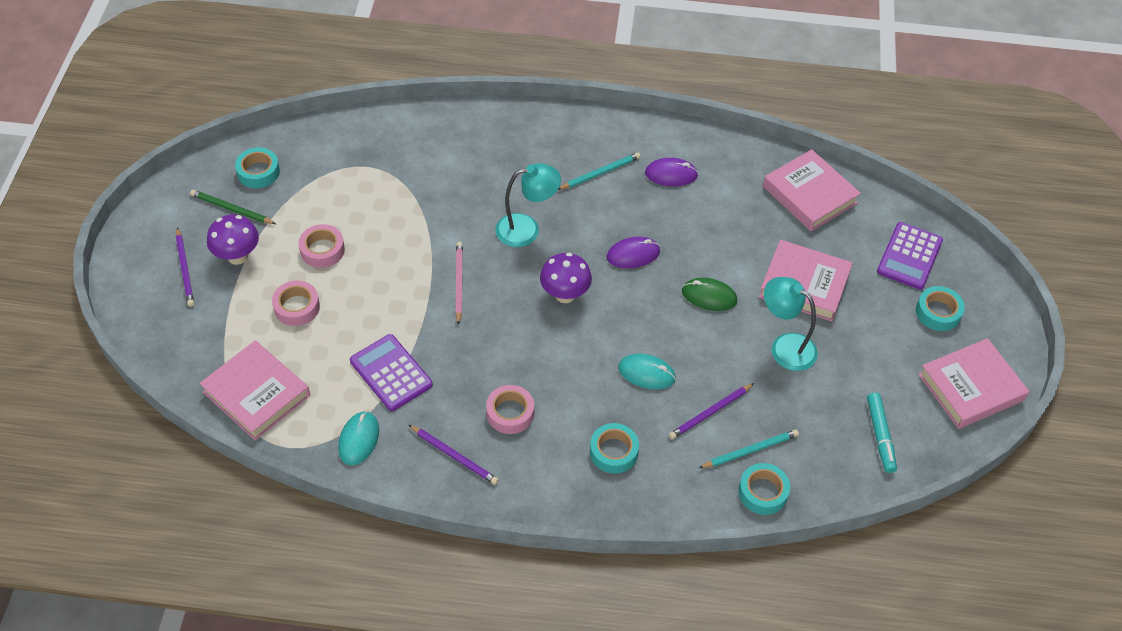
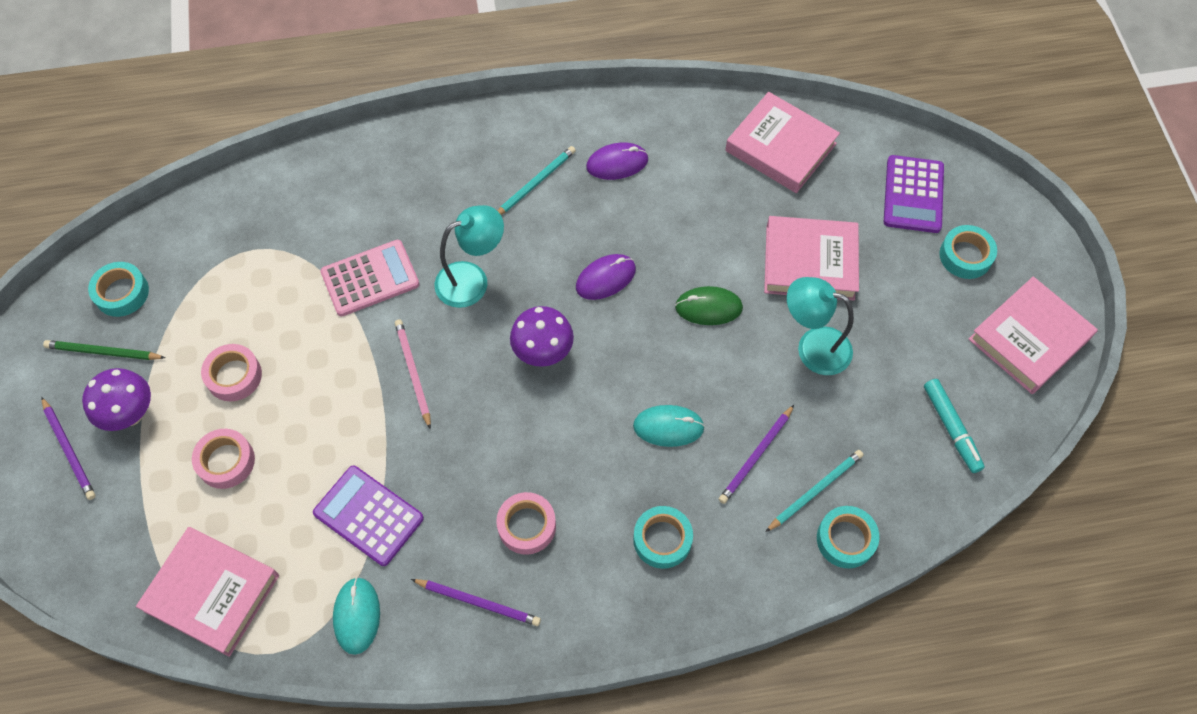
camera: 15 degrees left, 10 degrees up
(448, 208) = (370, 278): none -> pink calculator

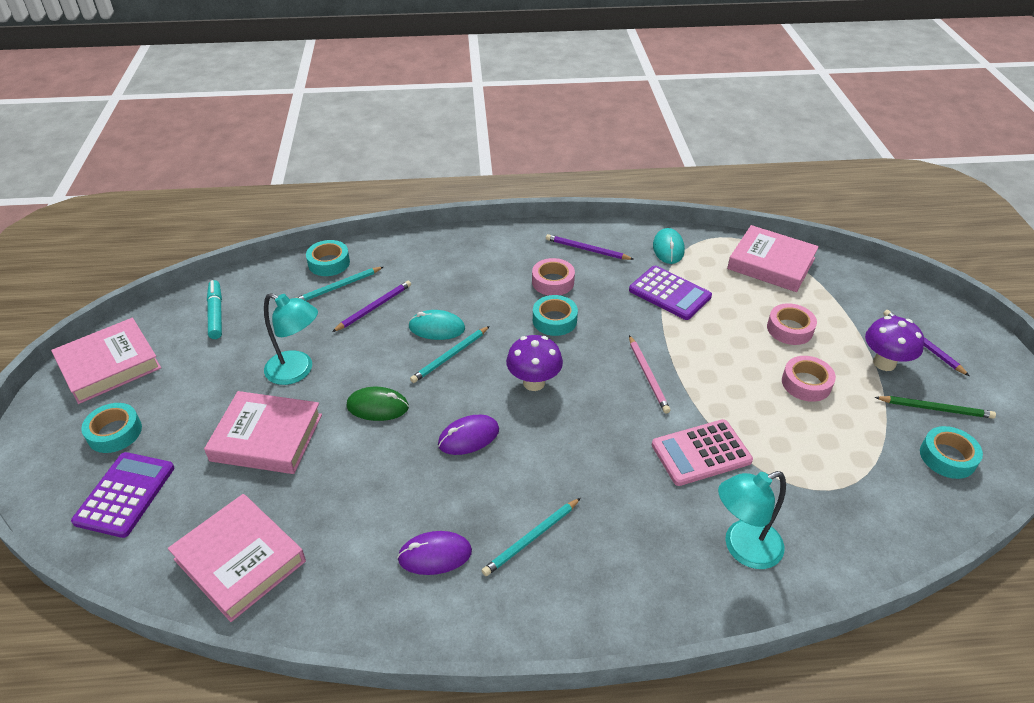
camera: 175 degrees left, 20 degrees down
(472, 280) = (599, 445): turquoise lamp -> turquoise lamp (742, 548)
(643, 383) = (450, 356): none -> turquoise pencil
(662, 539) = (457, 270): turquoise tape -> turquoise tape (554, 320)

